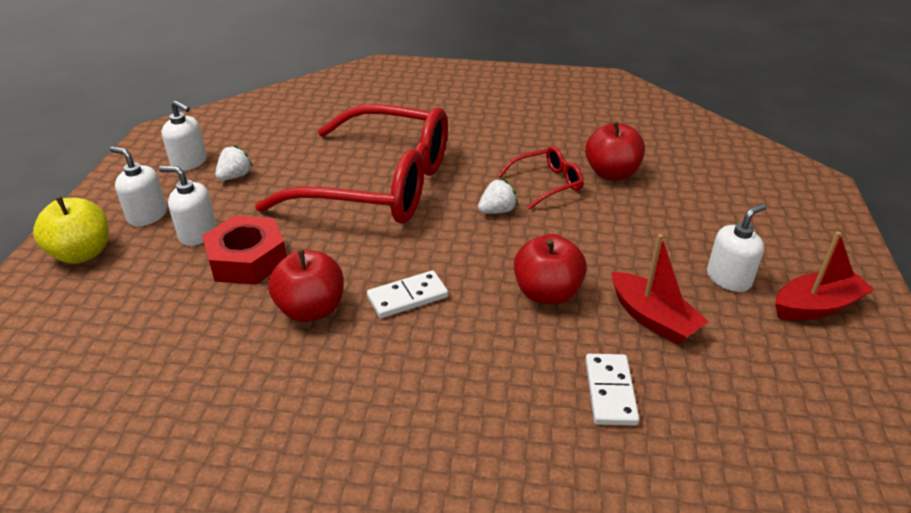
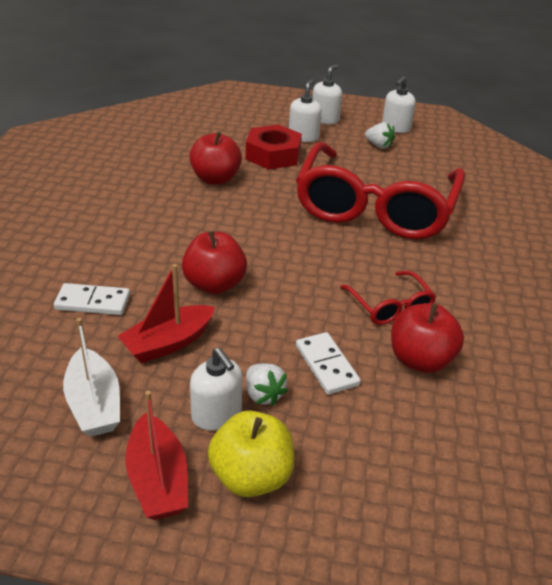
camera: 90 degrees right, 0 degrees up
(82, 253) = (283, 104): yellow apple -> yellow apple (251, 476)
(407, 297) = (221, 216): white domino -> white domino (327, 365)
(497, 211) = (338, 269): white strawberry -> white strawberry (263, 394)
(761, 361) = (94, 404): none -> white boat

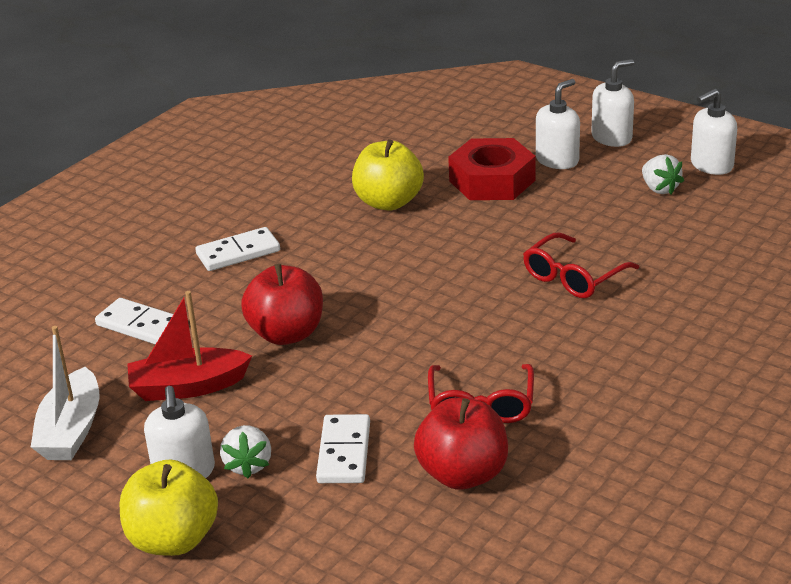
camera: 30 degrees right, 5 degrees down
(132, 232) = (238, 253): none -> white domino
(158, 479) = (82, 516): red boat -> none
(215, 179) = (388, 202): red apple -> yellow apple
(375, 208) = (573, 277): red glasses -> red glasses, size x0.41

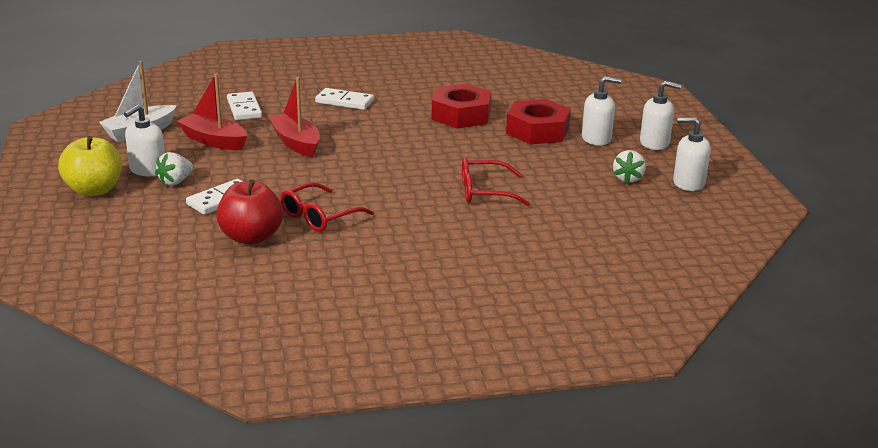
camera: 40 degrees right, 5 degrees down
(286, 334) = (296, 143): red apple -> red boat
(388, 202) = (461, 115): yellow apple -> red nut

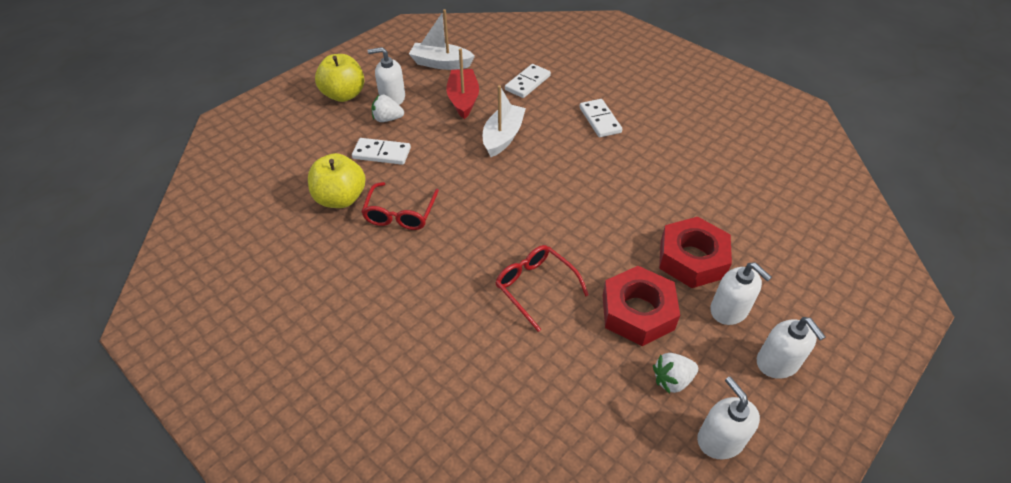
camera: 55 degrees right, 20 degrees up
(251, 237) = (341, 198): red apple -> yellow apple
(296, 143) = (503, 137): red boat -> white boat
(318, 217) = (400, 214): red glasses -> red glasses turned 90 degrees counterclockwise
(461, 115) = (660, 194): red nut -> red nut (637, 312)

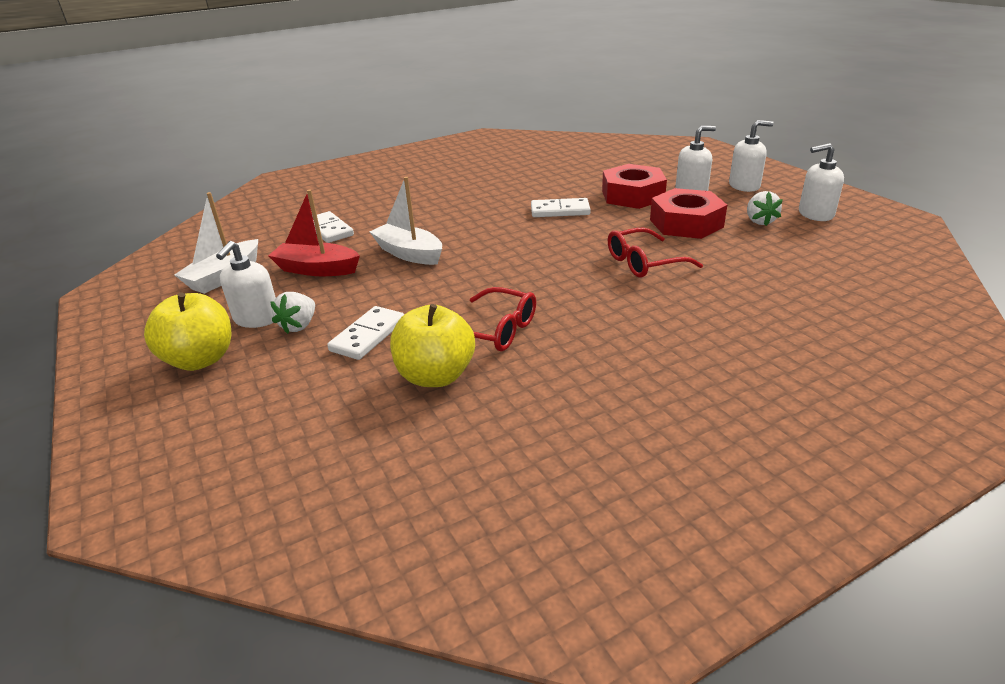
camera: 70 degrees left, 15 degrees down
(599, 120) = (428, 204): white domino -> white domino (560, 211)

